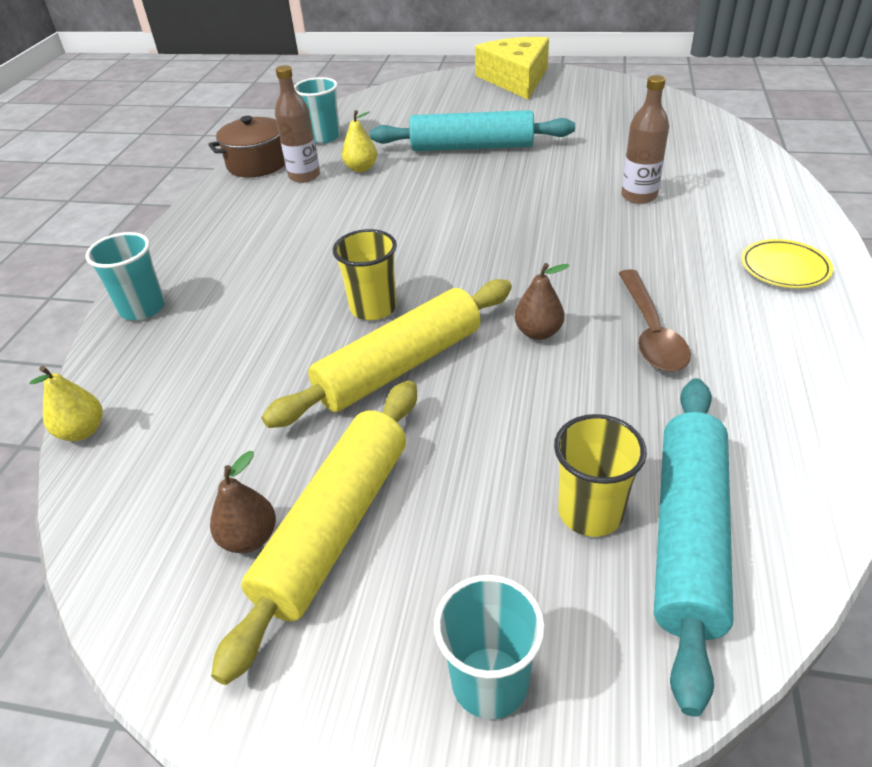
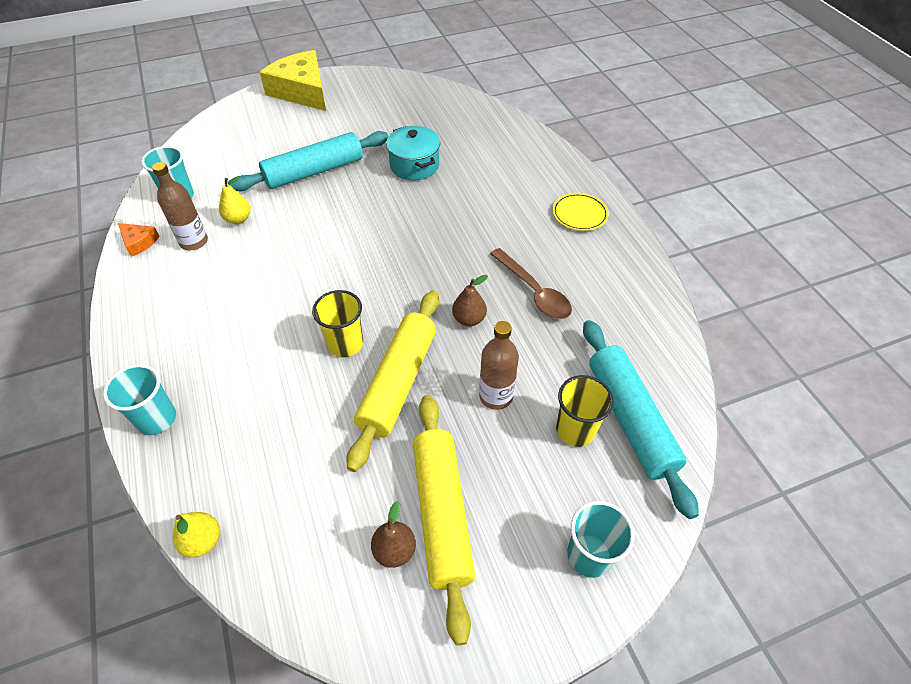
camera: 35 degrees left, 10 degrees up
(257, 164) = (139, 242): brown pot -> orange cheese
(591, 166) = (414, 165): none -> turquoise pot
(639, 196) = (462, 183): brown bottle -> brown bottle (496, 396)

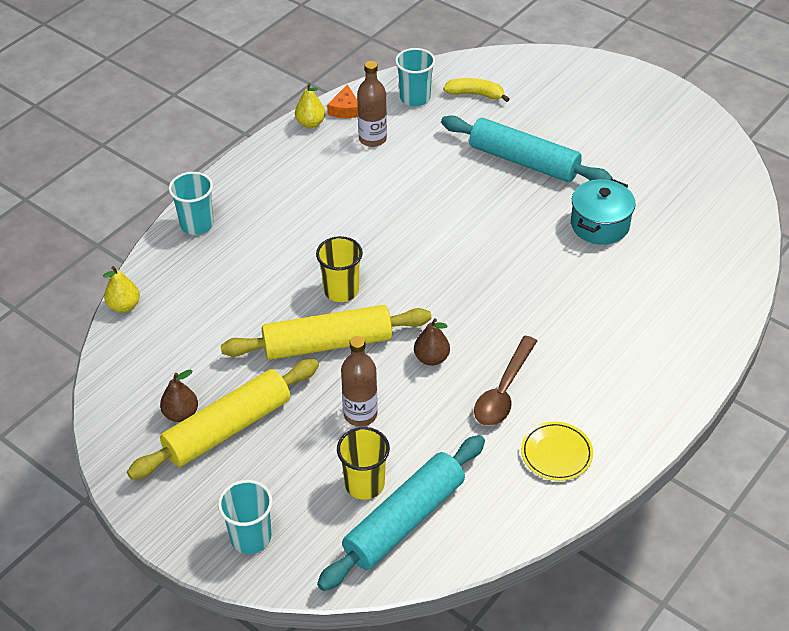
camera: 60 degrees right, 5 degrees down
(217, 162) = (475, 94): none -> yellow banana
(238, 219) = (420, 149): yellow pear -> yellow pear (310, 123)
(302, 91) = (630, 88): yellow cheese -> none
(579, 214) = (646, 384): yellow plate -> yellow plate (556, 453)

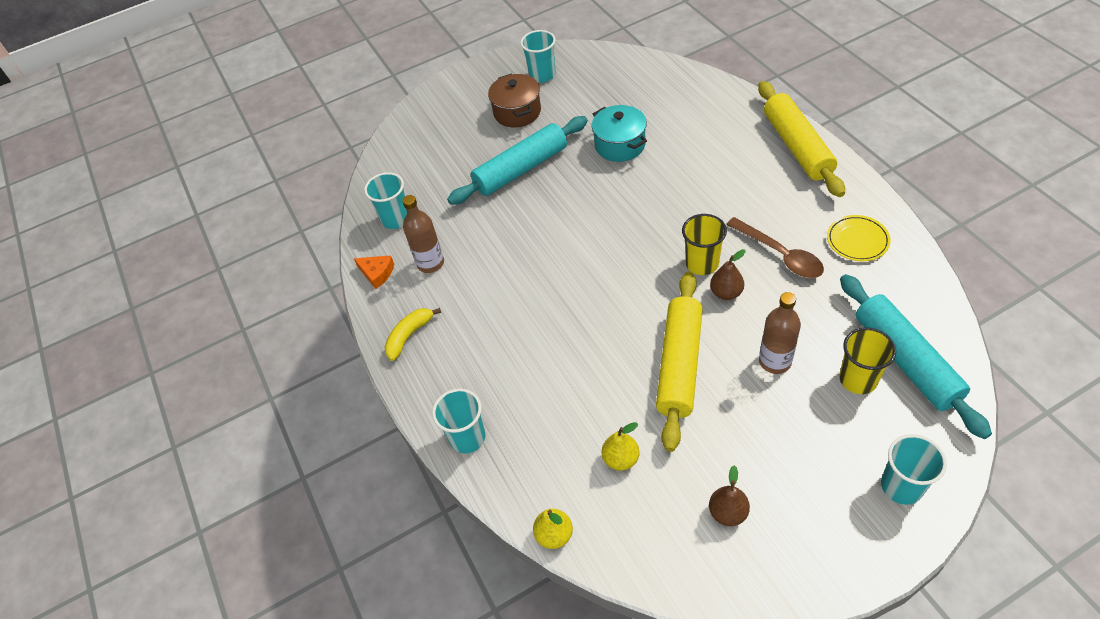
camera: 60 degrees left, 5 degrees up
(228, 428) = (760, 474): yellow rolling pin -> yellow rolling pin (797, 146)
(310, 123) = (379, 305): yellow pear -> yellow pear (621, 459)
(341, 290) = (616, 337): yellow cup -> yellow cup (702, 263)
(475, 94) = (419, 177): yellow banana -> yellow banana (409, 336)
(605, 133) = (517, 112): none -> brown pot
(674, 134) = (542, 75): none -> turquoise cup

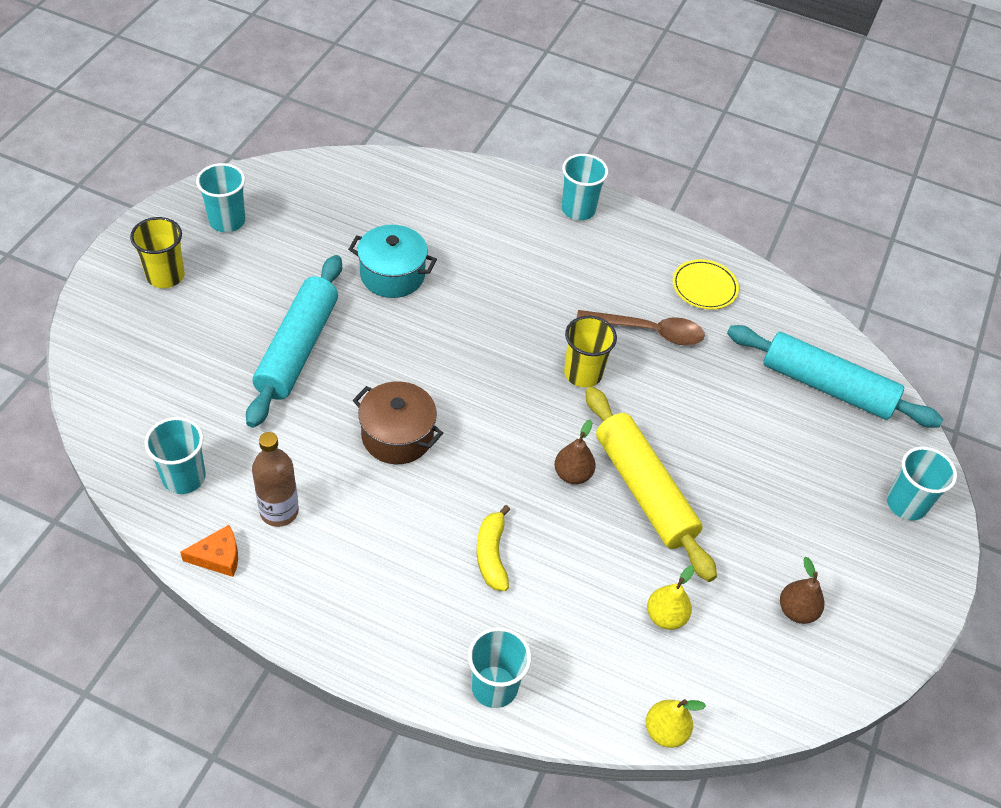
camera: 50 degrees left, 0 degrees up
(409, 336) = (327, 610): yellow banana -> yellow banana (491, 554)
(517, 112) = (233, 279): brown pot -> brown pot (397, 436)
(726, 293) = (629, 394): brown pear -> brown pear (572, 474)
(775, 361) = (725, 442): brown bottle -> none
(797, 146) = (578, 209): yellow rolling pin -> turquoise cup
(858, 379) = (804, 423): yellow cup -> yellow cup (165, 276)

